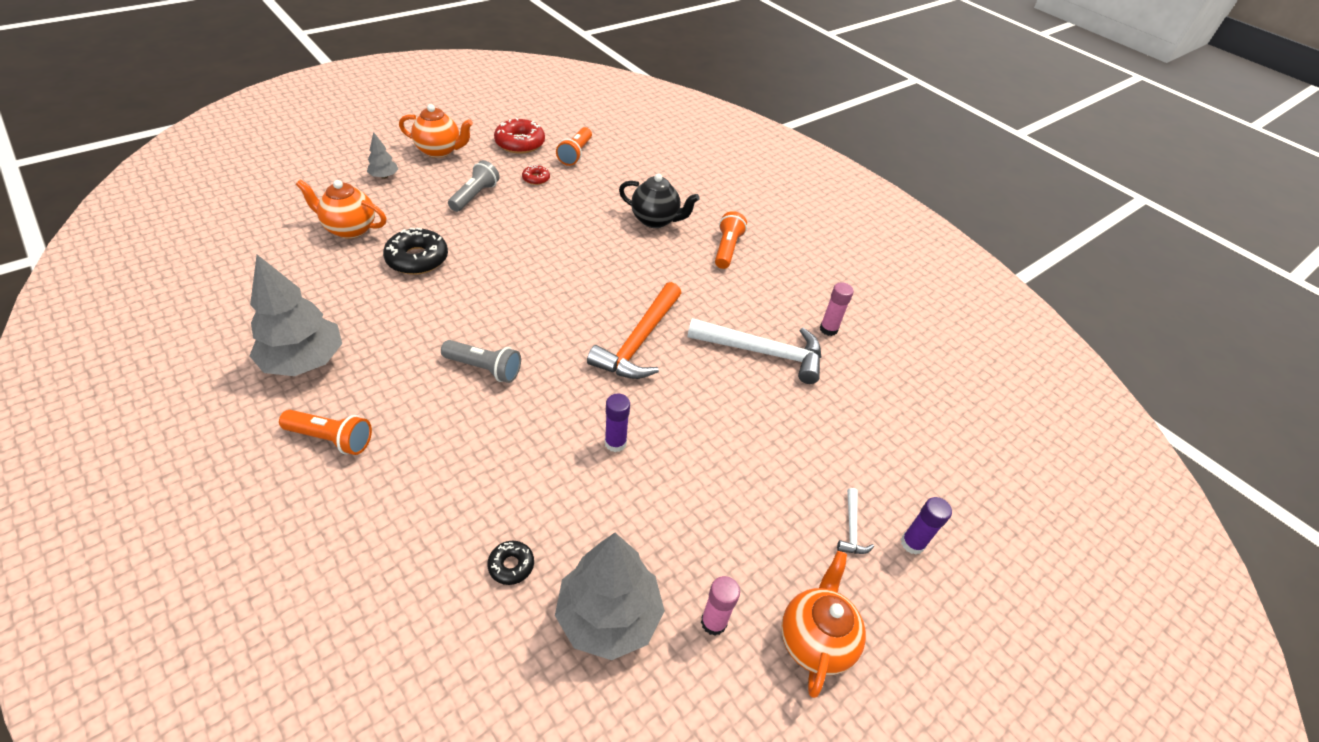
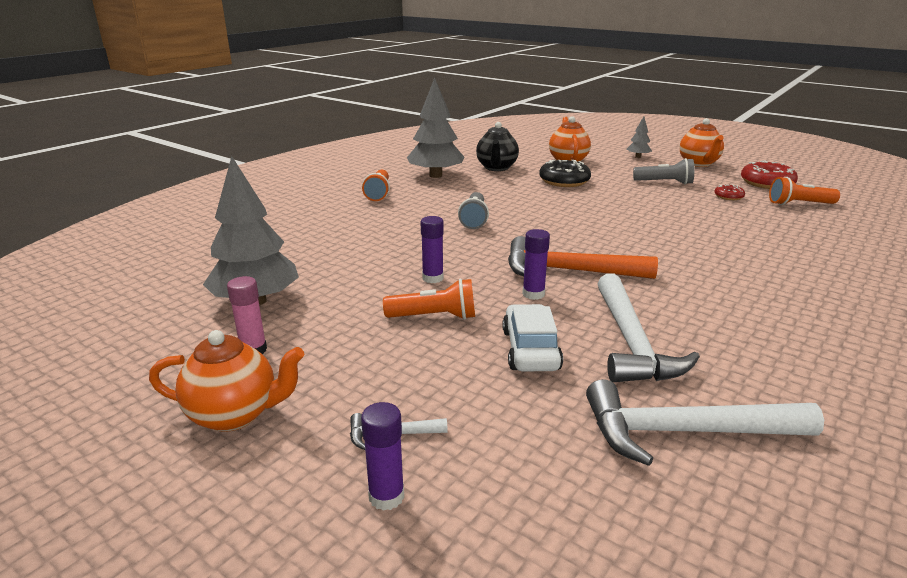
camera: 80 degrees right, 20 degrees down
(511, 565) = (296, 259): black donut -> none
(655, 220) = (765, 253): black teapot -> black teapot (496, 168)
(673, 380) = (533, 294): none -> purple glue stick
(727, 249) = (787, 298): orange flashlight -> orange flashlight (434, 317)
(760, 412) = (530, 350): none -> white car
(828, 329) = (739, 391): pink glue stick -> none
(864, 372) = (686, 432): none -> white hammer

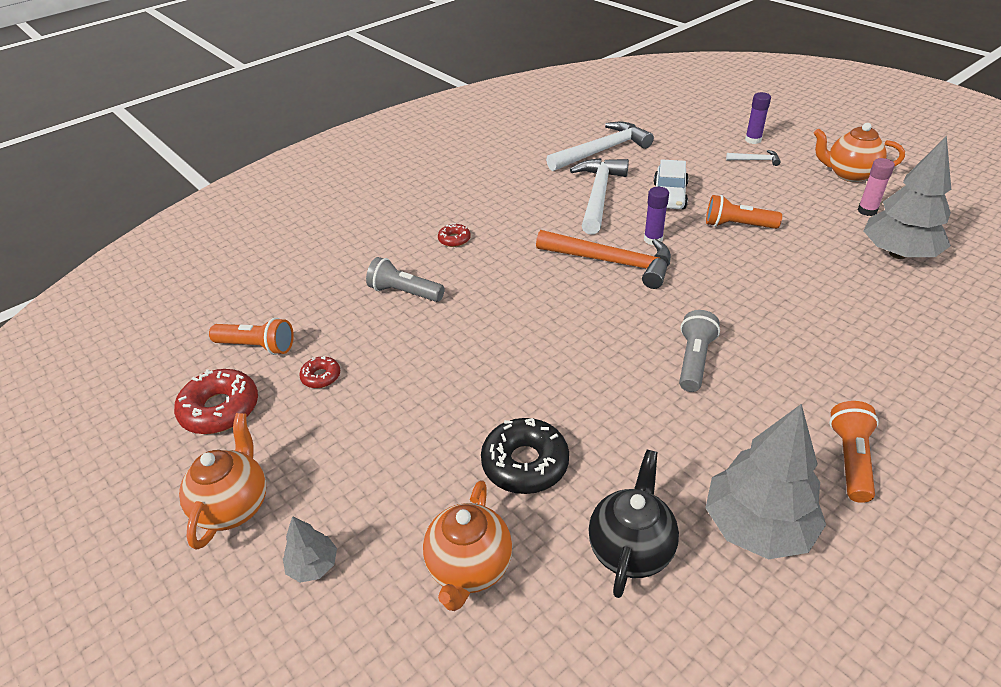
camera: 165 degrees left, 15 degrees up
(432, 278) = (742, 265): purple glue stick -> none
(664, 182) = (367, 433): grey flashlight -> grey flashlight (404, 292)
(686, 432) = (602, 151): white hammer -> white hammer turned 45 degrees counterclockwise
(753, 277) = (454, 239): none -> red donut

